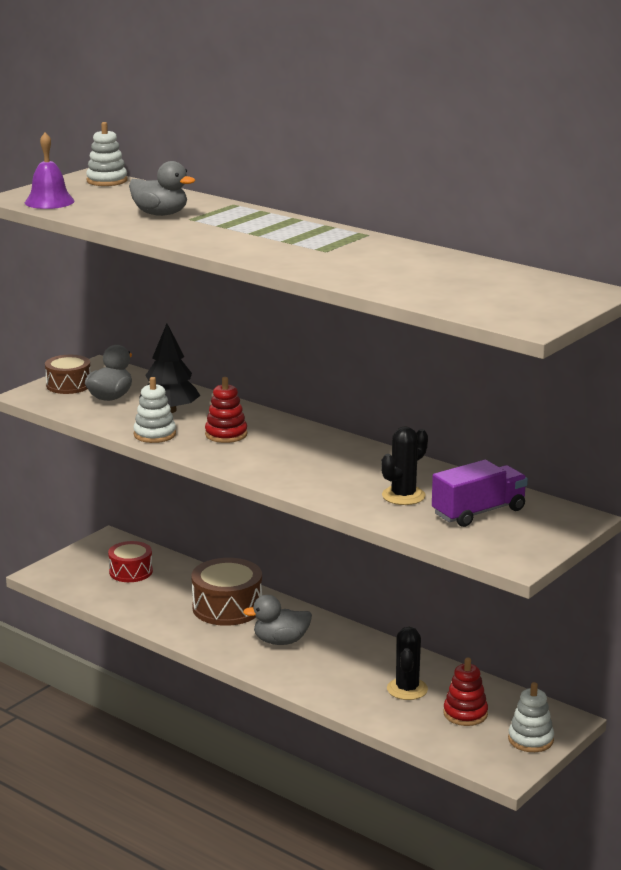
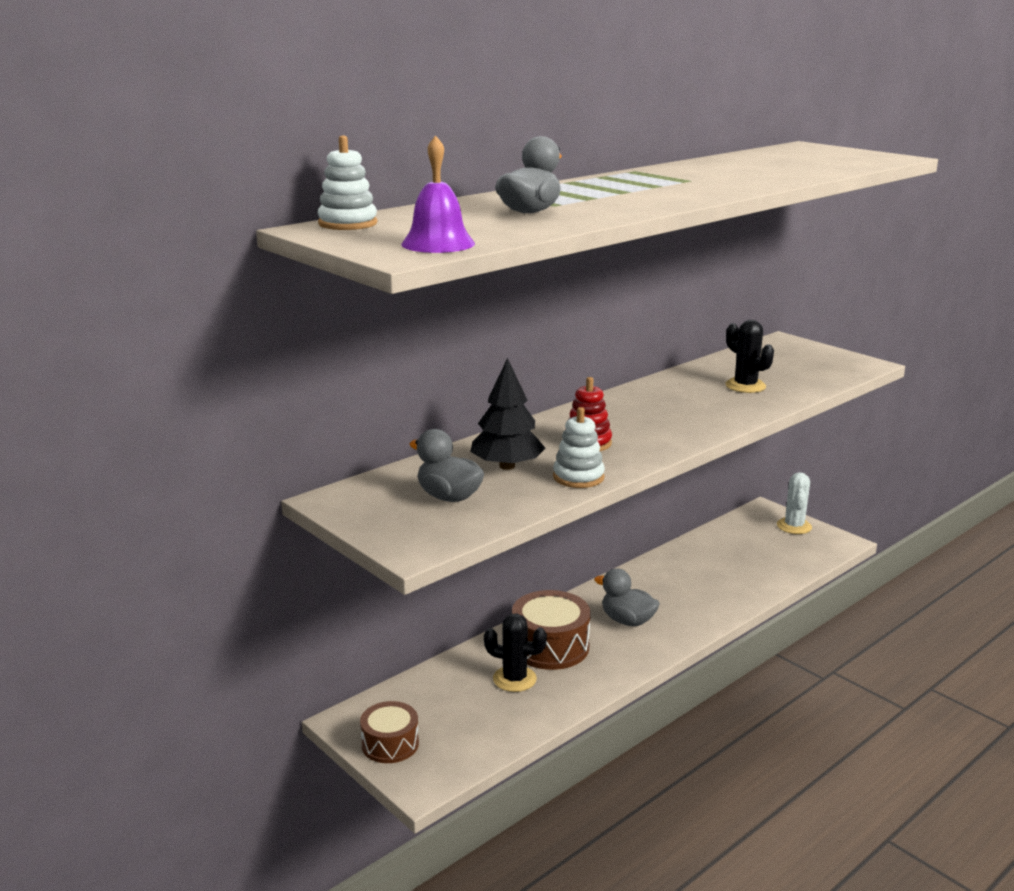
camera: 80 degrees left, 0 degrees up
(68, 385) = (390, 522): brown drum -> brown drum (390, 744)
(131, 571) = (443, 708): red drum -> none
(280, 641) = (627, 621): grey duck -> grey duck turned 120 degrees clockwise
(407, 689) = (719, 566): black cactus -> black cactus (514, 679)
(465, 714) = (758, 546): red stacking toy -> none
(479, 512) = (776, 366): purple truck -> none
(530, 739) = (794, 526): white stacking toy -> white cactus

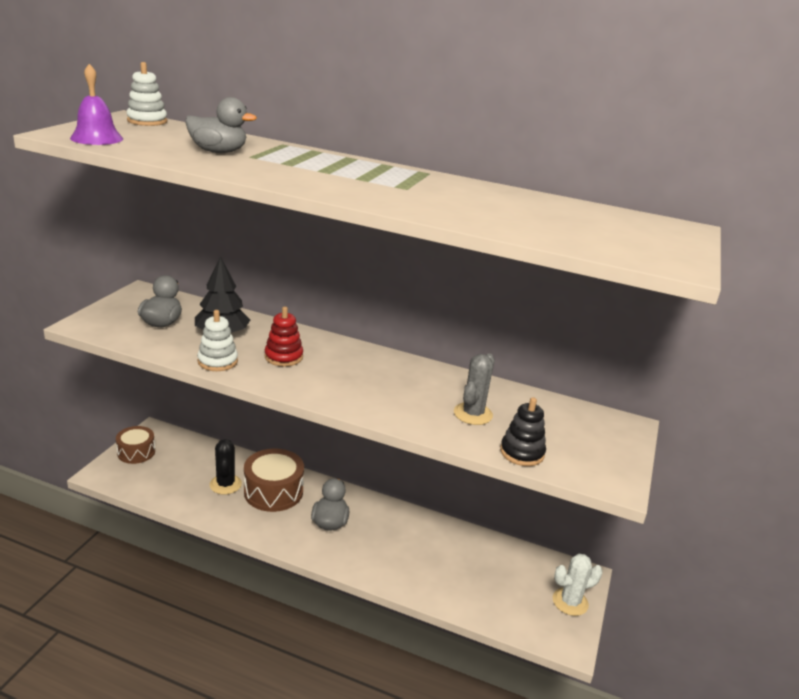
camera: 60 degrees right, 5 degrees up
(745, 386) = (473, 414): black cactus -> grey cactus
(815, 382) = (522, 453): none -> black stacking toy

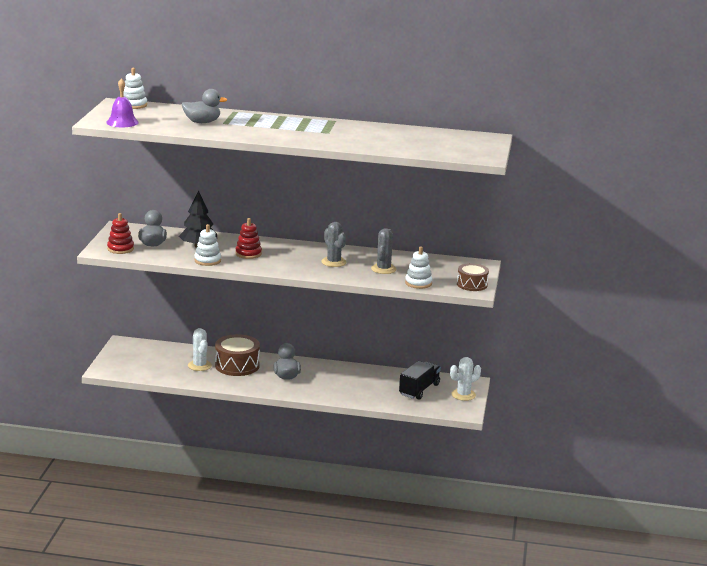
camera: 10 degrees left, 5 degrees down
(112, 325) = (120, 249): none -> red stacking toy
(136, 452) = (120, 356): brown drum -> brown drum (472, 284)
(225, 484) = (199, 365): black cactus -> white cactus
(401, 390) = (333, 262): none -> grey cactus
(507, 580) = (419, 390): none -> black truck
(522, 453) = (418, 283): black stacking toy -> white stacking toy

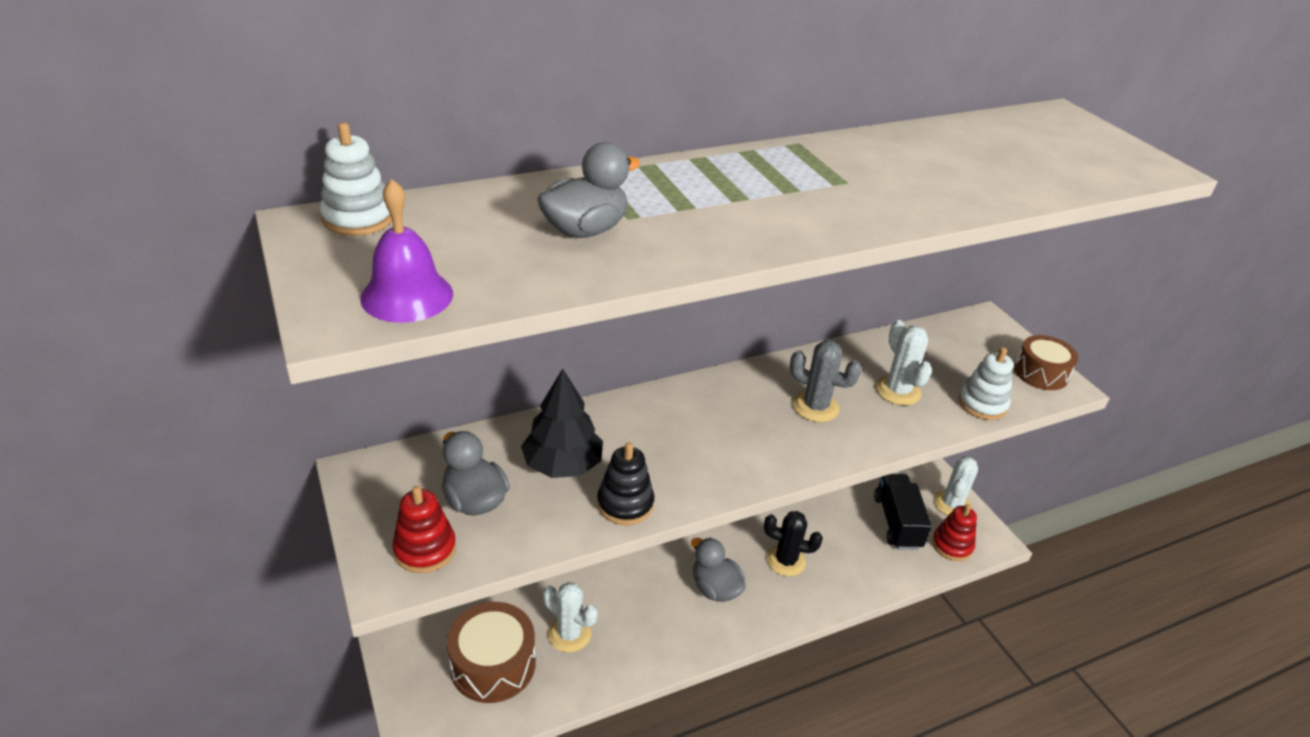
camera: 35 degrees left, 15 degrees up
(207, 260) = (625, 504): white stacking toy -> black stacking toy
(237, 365) = (624, 601): brown drum -> brown drum (493, 664)
(248, 254) = (668, 447): red stacking toy -> red stacking toy (952, 545)
(336, 381) = (786, 561): none -> black cactus
(383, 269) = (898, 391): grey cactus -> white cactus

